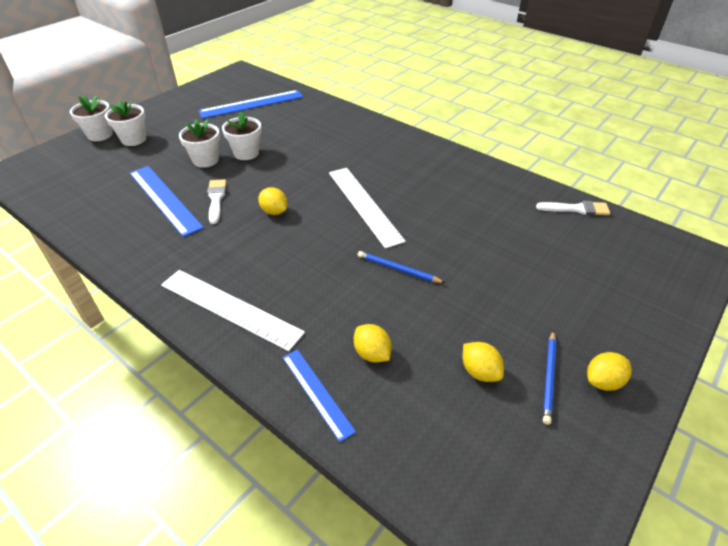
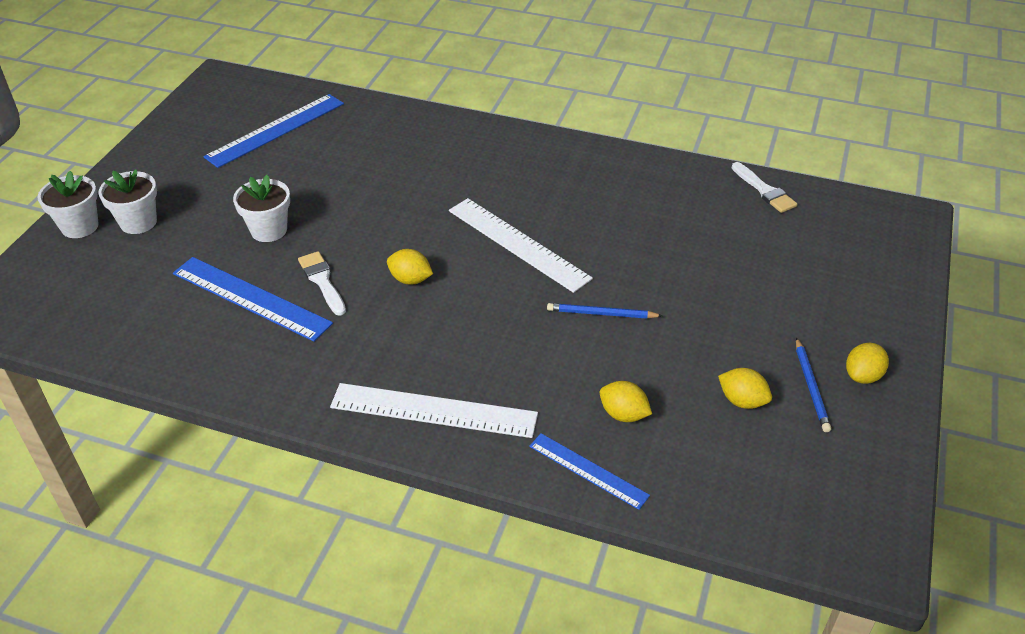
camera: 20 degrees left, 0 degrees up
(246, 153) = (319, 207): white flower pot -> none
(576, 209) = (764, 190): white brush -> white brush turned 75 degrees clockwise

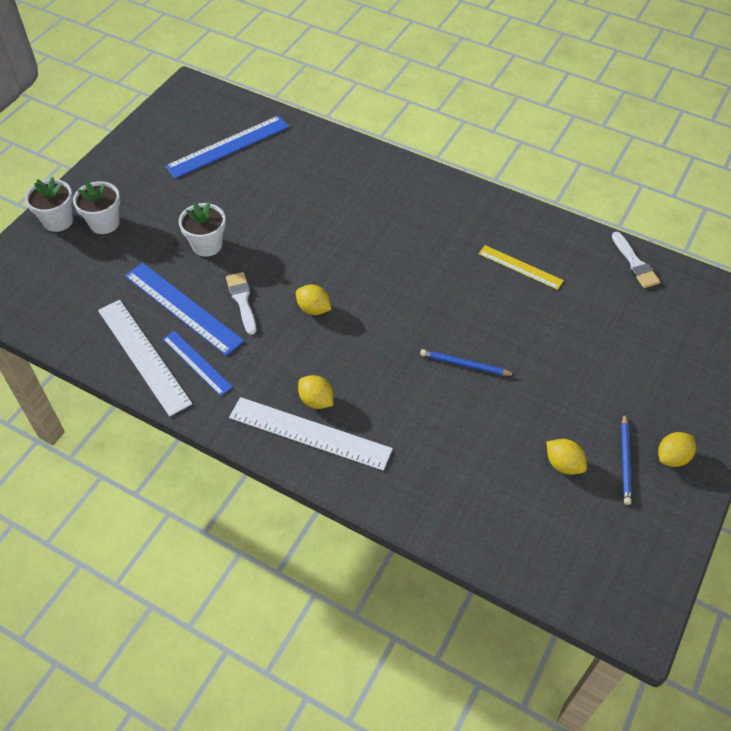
camera: 10 degrees right, 10 degrees up
(518, 244) = (409, 287): white ruler -> white ruler (143, 356)
(588, 470) = (422, 507): blue ruler -> blue ruler (197, 362)
(623, 414) = (462, 461): yellow lemon -> yellow lemon (316, 400)
(639, 209) = (520, 267): none -> yellow ruler

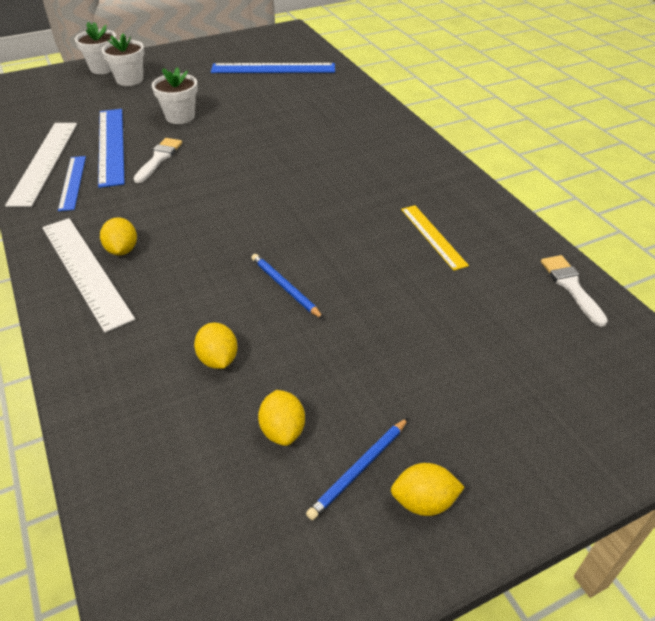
camera: 35 degrees right, 10 degrees down
(313, 309) = (205, 187): yellow lemon -> yellow lemon (218, 359)
(635, 263) = (571, 286): white brush -> white brush turned 150 degrees clockwise

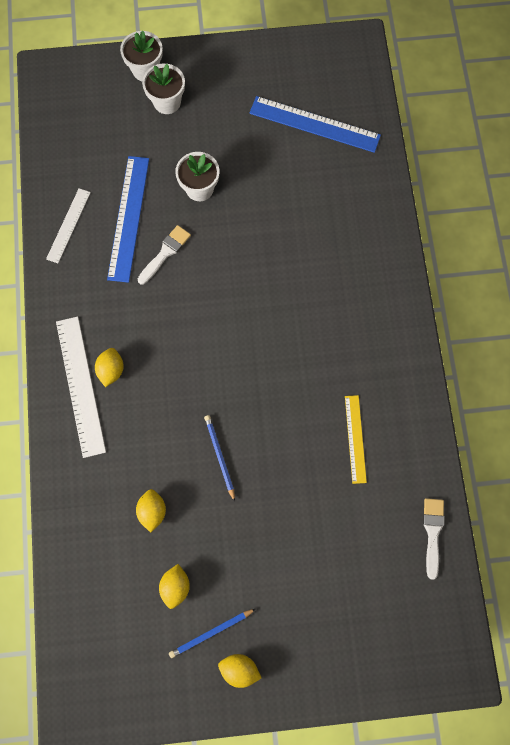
camera: 20 degrees right, 30 degrees up
(44, 162) = (68, 225): white ruler -> white ruler, size x0.60
(72, 182) = (87, 265): blue ruler -> none

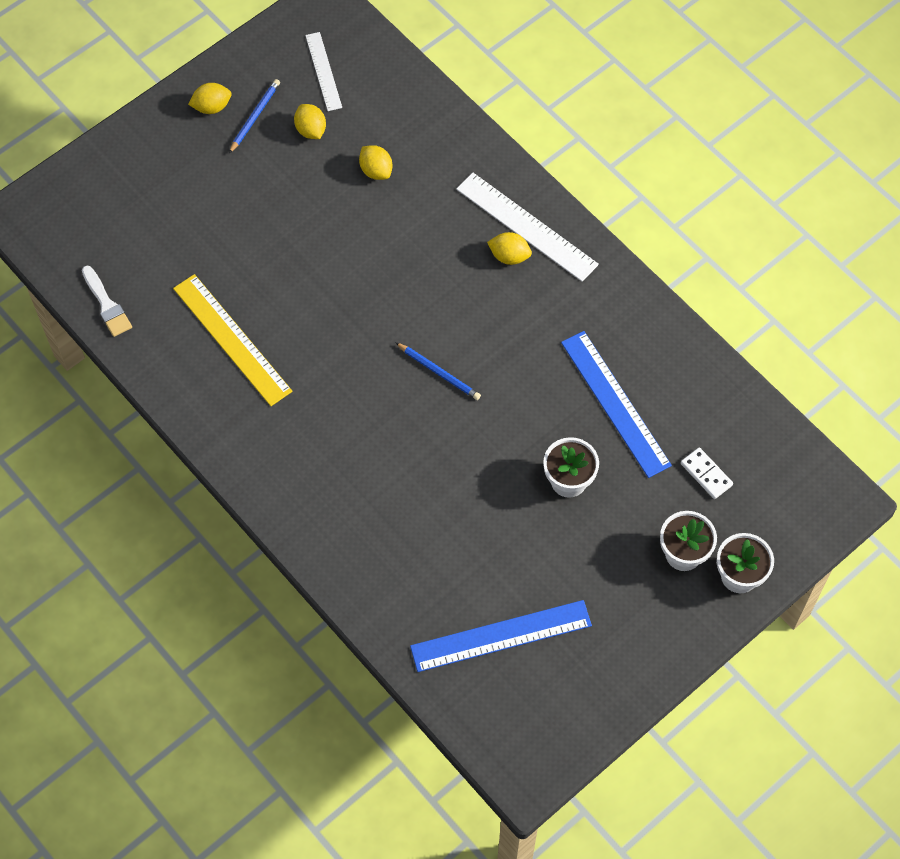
camera: 145 degrees right, 10 degrees down
(68, 225) = (668, 358): white ruler -> white ruler (323, 71)
(111, 370) = (509, 256): yellow lemon -> yellow lemon turned 45 degrees counterclockwise
(112, 138) = (706, 474): none -> white domino
(165, 253) = (549, 393): white brush -> none
(219, 456) = (349, 248): blue pencil -> blue pencil (439, 372)
(355, 438) = (232, 339): yellow ruler -> yellow ruler, size x1.66

